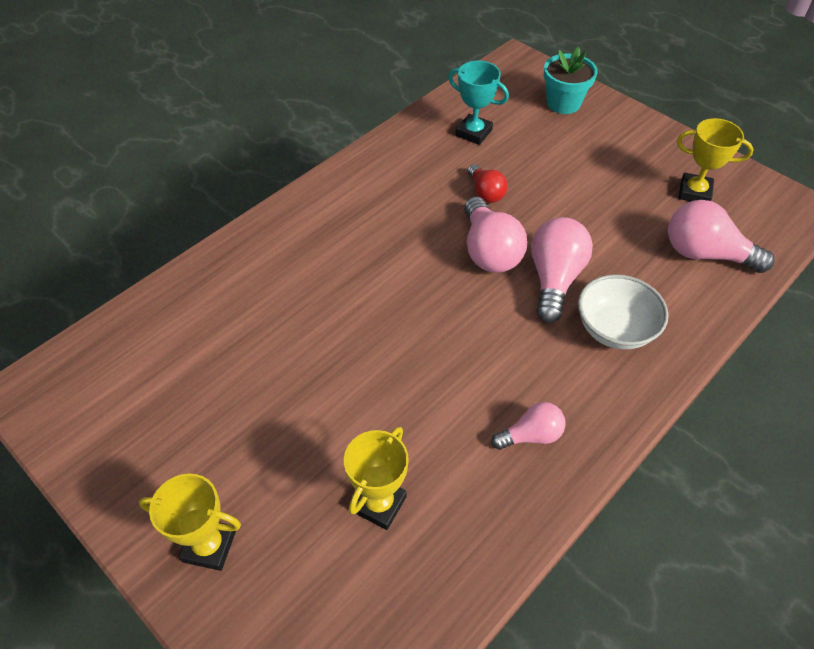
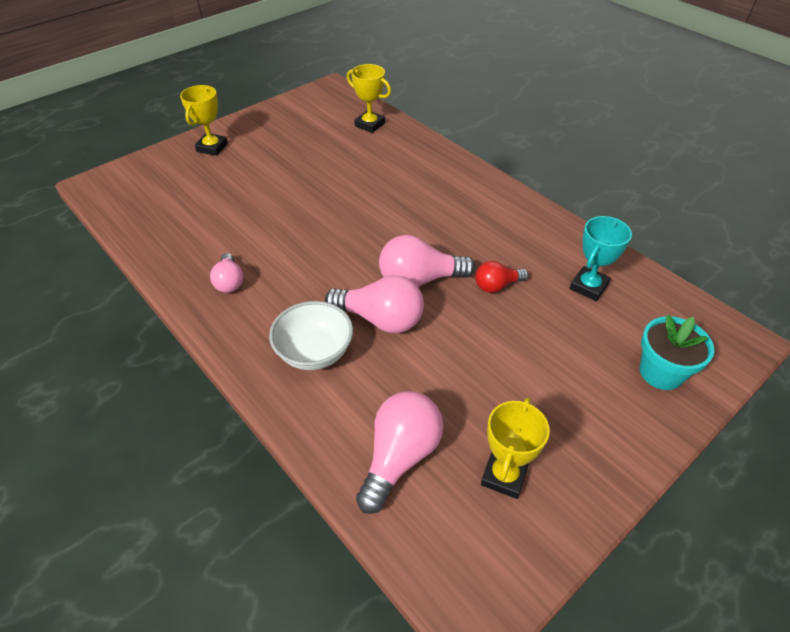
camera: 95 degrees right, 5 degrees down
(379, 504) = (209, 207): yellow trophy -> yellow trophy (369, 125)

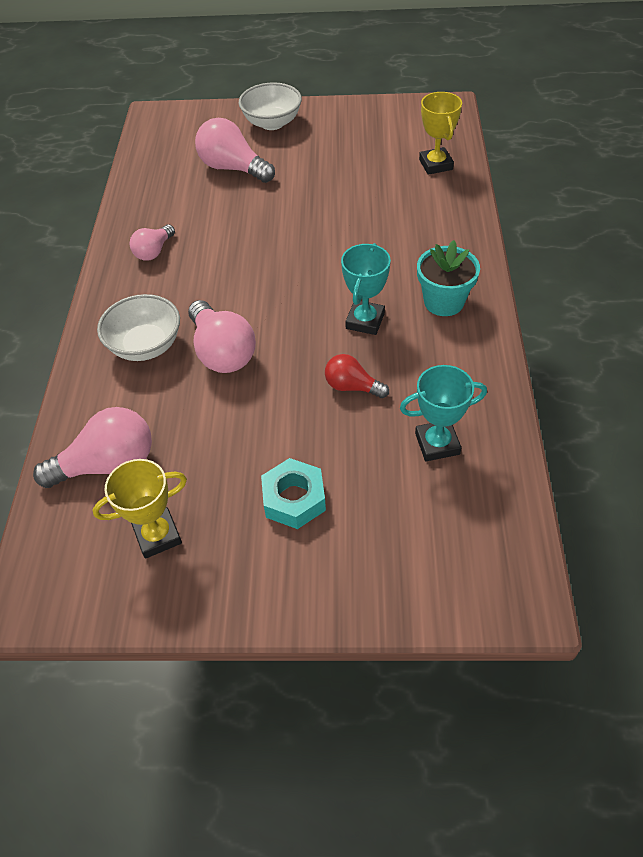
camera: 45 degrees right, 5 degrees up
(212, 147) = (272, 123): yellow trophy -> white bowl
(419, 280) = (294, 339): pink light bulb -> pink light bulb (233, 168)
(451, 241) = (365, 321): none -> turquoise trophy
(556, 380) = (294, 499): none -> turquoise nut
(661, 372) = (395, 564): turquoise flower pot -> turquoise flower pot (444, 302)

